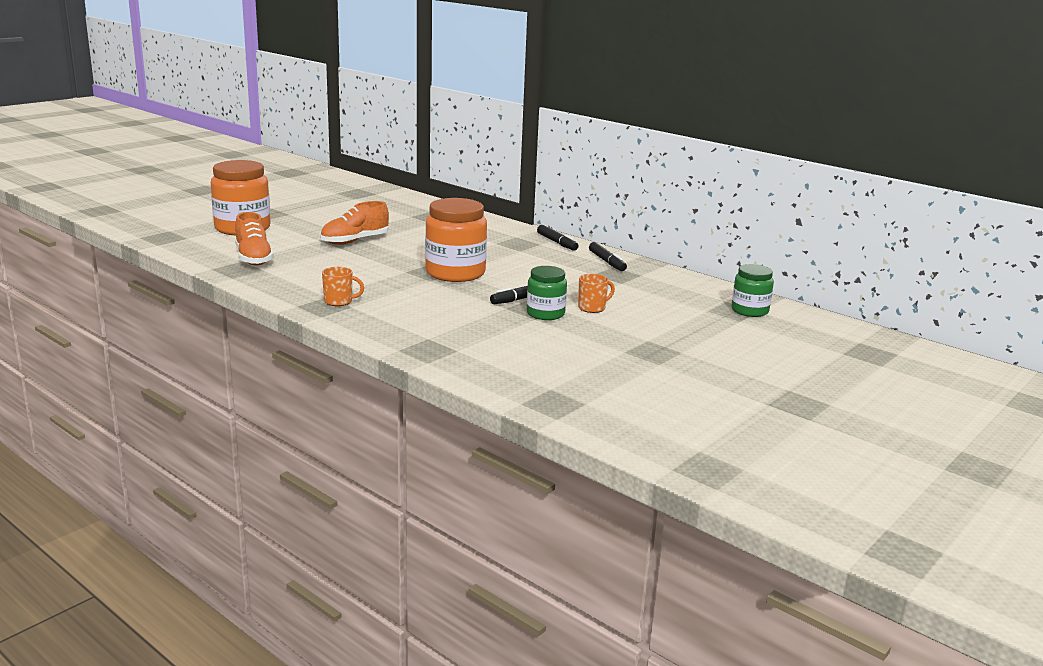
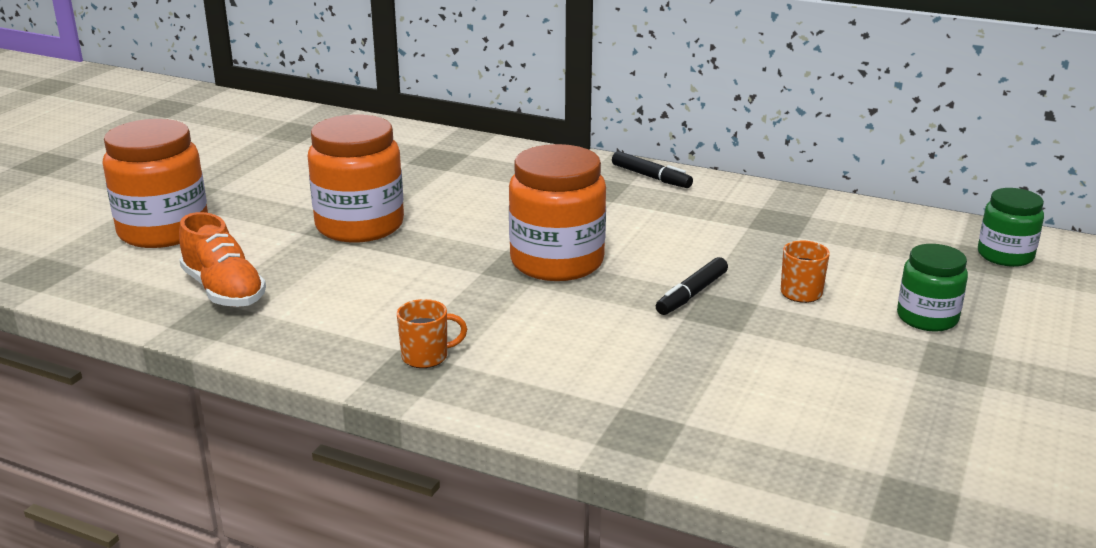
camera: 15 degrees left, 5 degrees up
(355, 241) = (360, 225): orange shoe -> orange jar
(545, 314) = (748, 318): green jar -> green jar (927, 318)
(607, 262) = (746, 200): black marker -> none

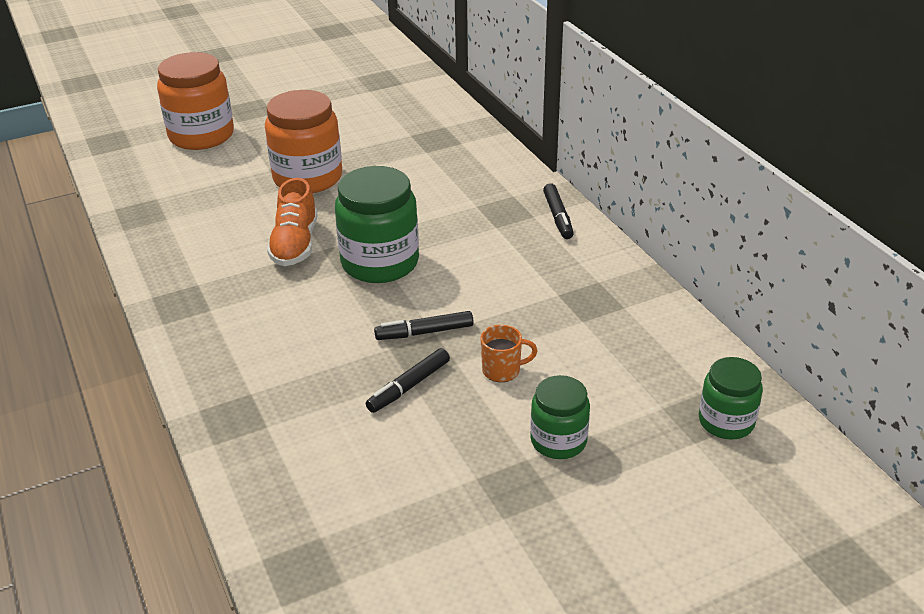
camera: 40 degrees right, 10 degrees up
(224, 290) = (172, 196): orange shoe -> orange shoe (295, 244)
(426, 357) = (203, 298): orange mug -> none
(557, 262) = (380, 262): orange jar -> green jar
(751, 336) = (409, 386): none -> black marker

